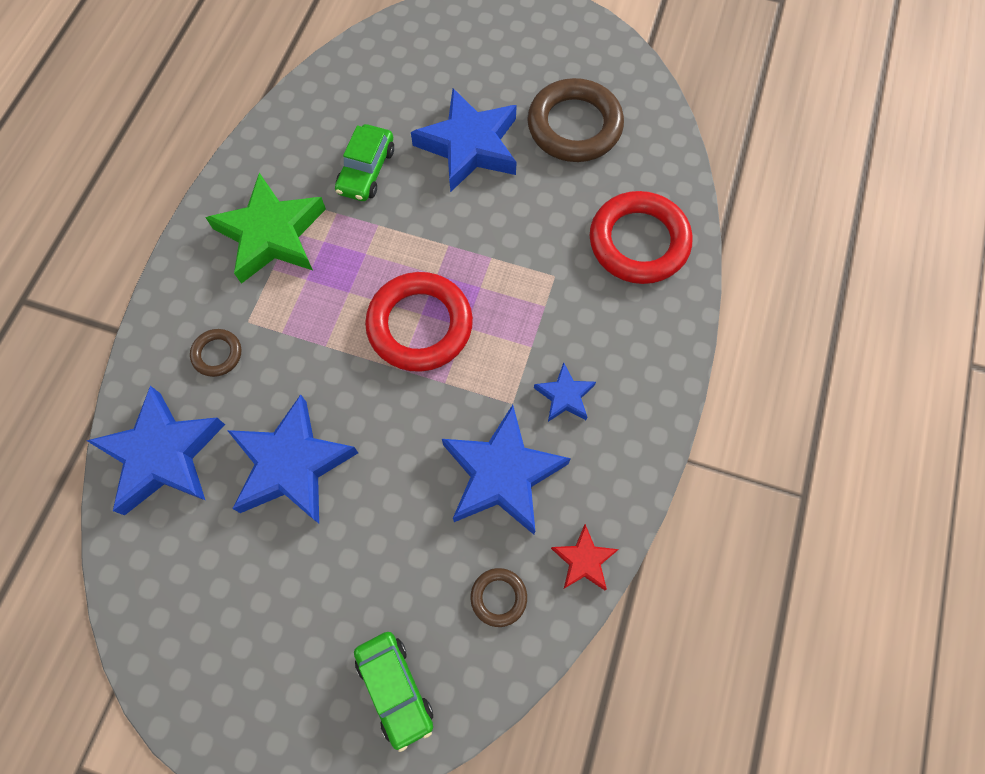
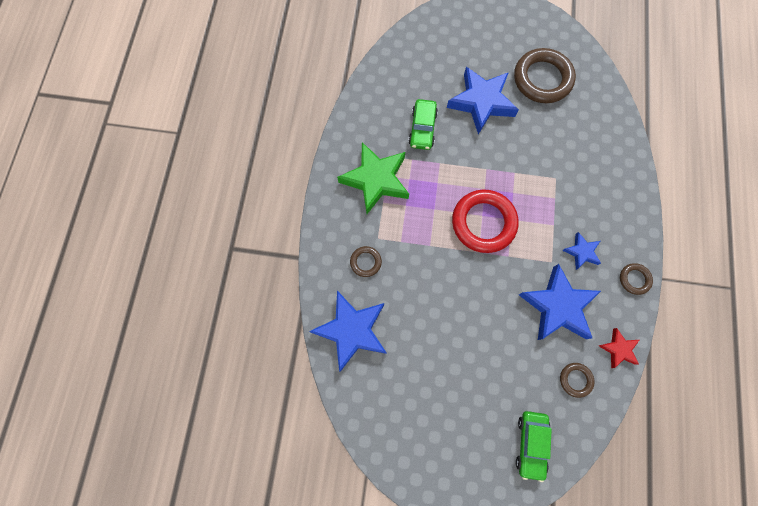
camera: 10 degrees left, 5 degrees up
(291, 465) = (431, 322): blue star -> none
(395, 688) = (531, 443): green car -> green car turned 45 degrees clockwise
(638, 242) = (600, 148): red ring -> none
(640, 453) = (634, 279): none -> brown ring

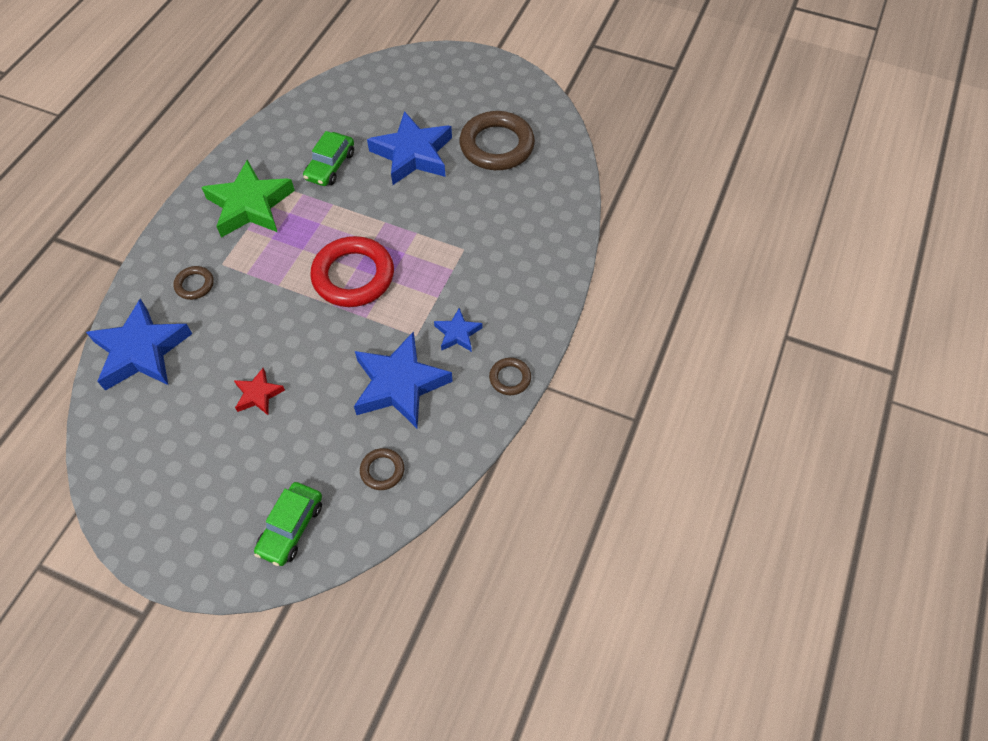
camera: 15 degrees right, 15 degrees down
(618, 349) = (453, 450): red star -> red star (258, 394)

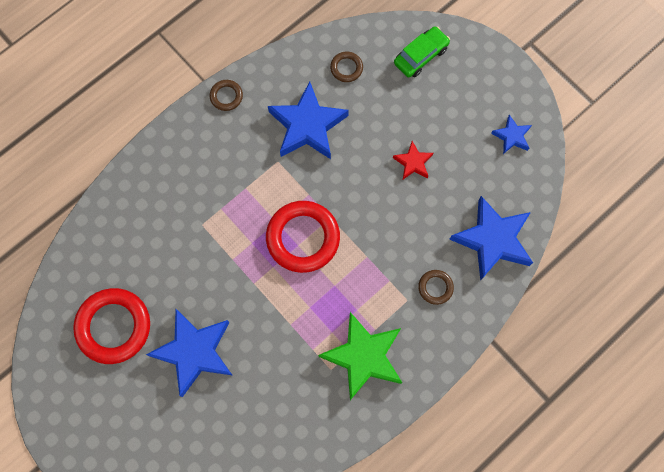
camera: 155 degrees left, 15 degrees up
(330, 166) = (275, 372): green car -> none
(457, 333) = (245, 149): blue star -> blue star (511, 136)
(497, 145) = (114, 326): brown ring -> red ring

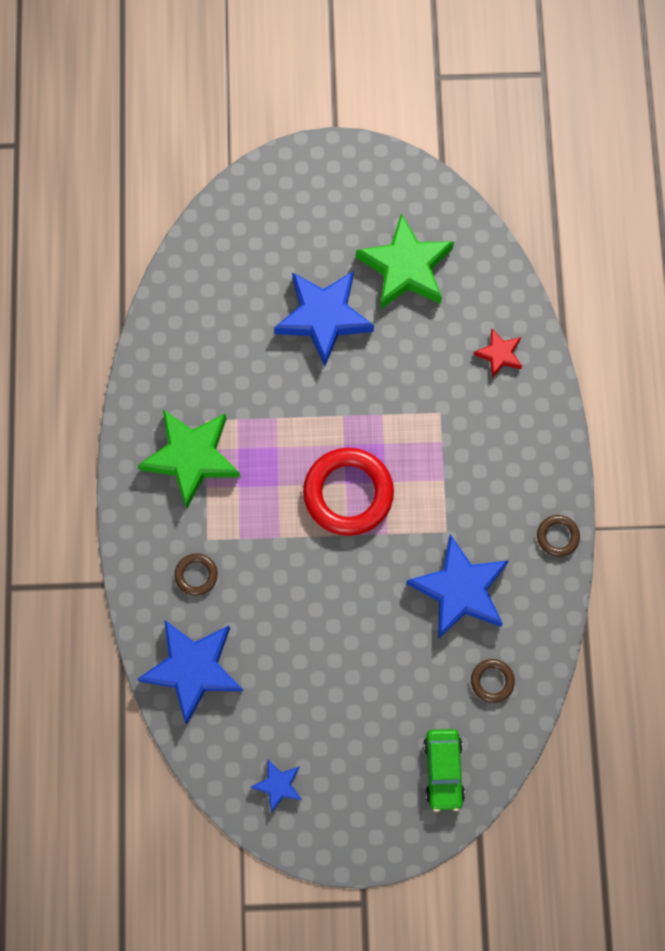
camera: 130 degrees right, 0 degrees up
(114, 326) = (406, 267): red ring -> green star
(413, 162) = (334, 661): red star -> red star (499, 354)

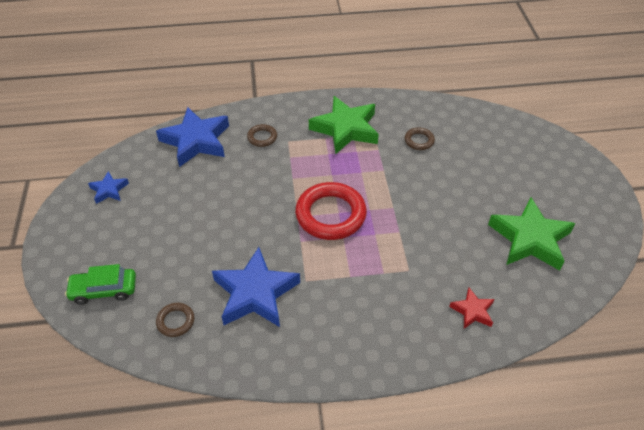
camera: 85 degrees right, 25 degrees down
(323, 317) = (470, 190): blue star -> none
(557, 536) = (308, 367): brown ring -> brown ring (419, 141)

